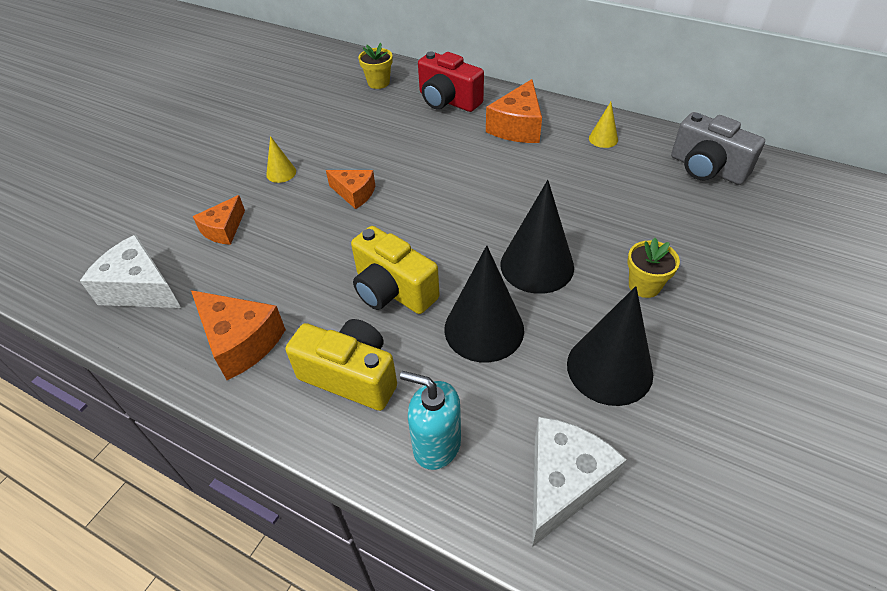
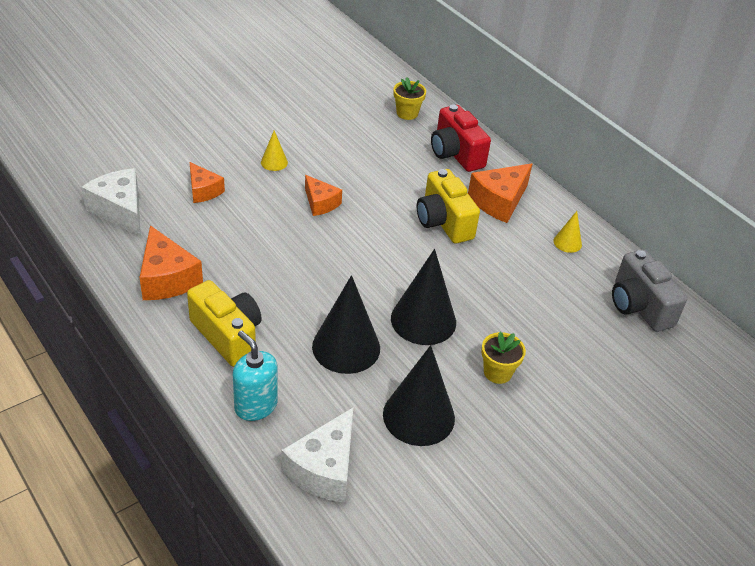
camera: 20 degrees right, 5 degrees down
(224, 229) = (203, 190): orange cheese -> orange cheese turned 90 degrees counterclockwise
(392, 290) = (298, 290): yellow camera -> yellow camera (443, 222)
(563, 483) = (324, 469): white cheese -> white cheese turned 150 degrees clockwise

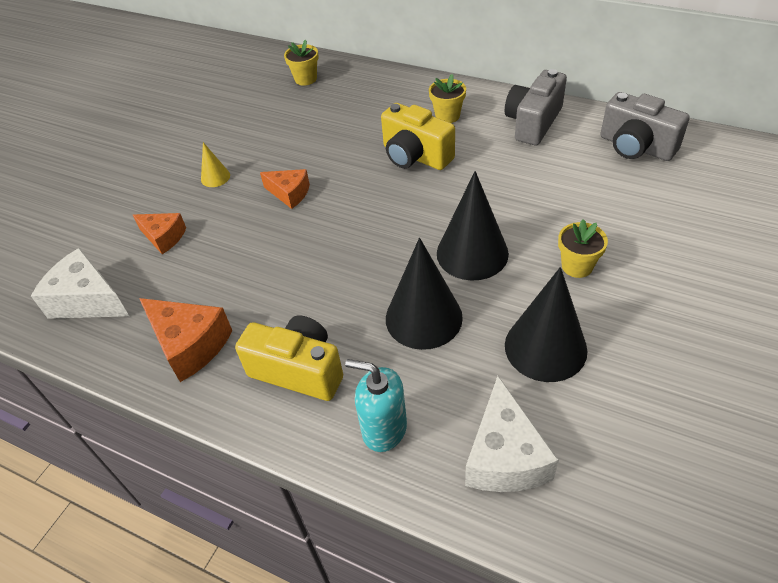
camera: 20 degrees left, 5 degrees up
(455, 154) = (376, 93): red camera -> none
(499, 201) = (447, 116): orange cheese -> yellow flower pot
(567, 242) = (533, 123): yellow cone -> grey camera

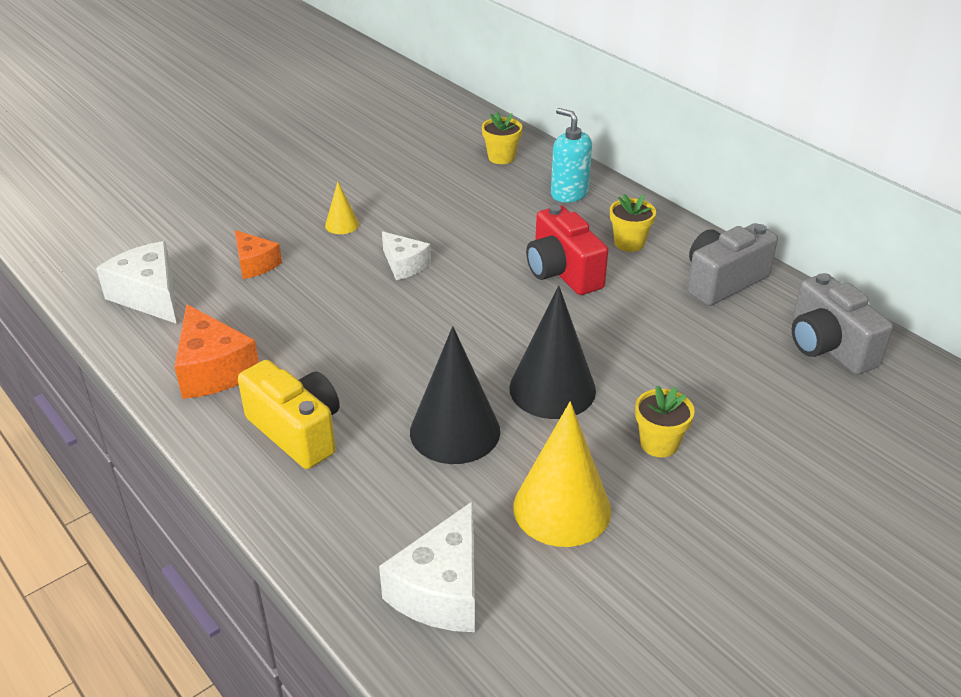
camera: 20 degrees right, 10 degrees down
(289, 193) = (404, 265): orange cheese -> white cheese
(384, 429) = (340, 516): turquoise soap dispenser -> turquoise soap dispenser (569, 193)
(415, 156) = (562, 272): yellow camera -> red camera
(545, 347) = (562, 508): black cone -> yellow cone

